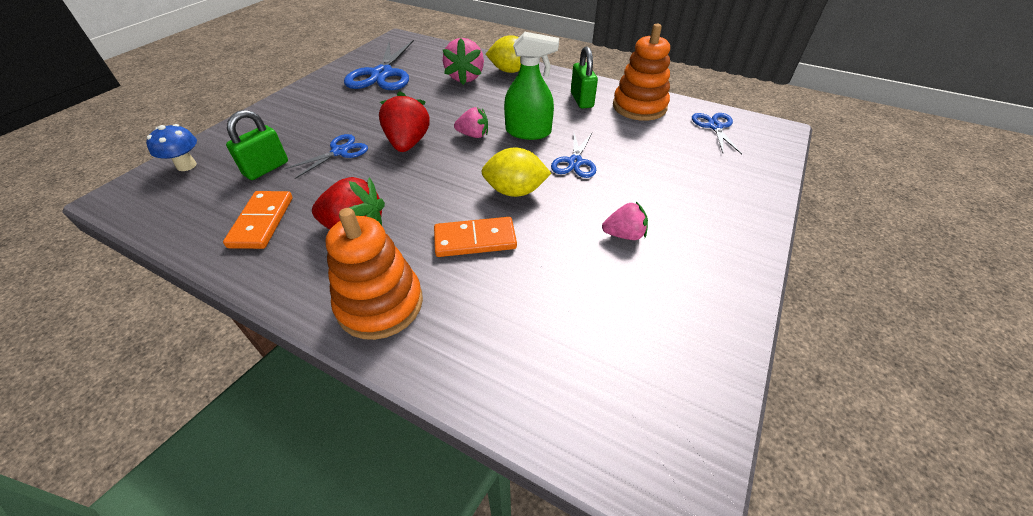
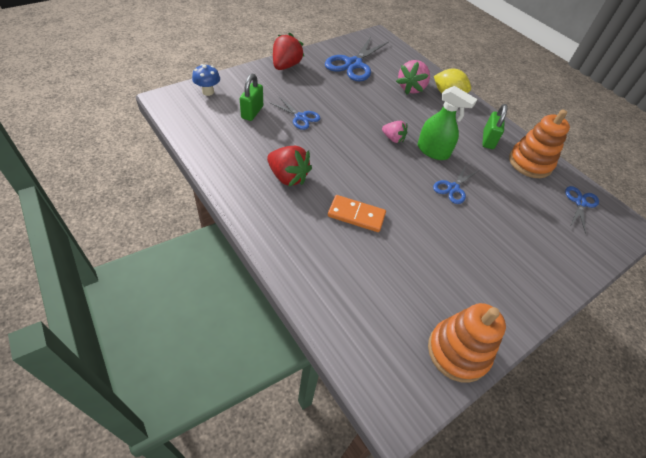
camera: 20 degrees right, 5 degrees up
(262, 222) = (237, 149): orange domino -> none
(266, 168) = (252, 112): green padlock -> green padlock turned 45 degrees counterclockwise
(340, 152) = (300, 117): blue scissors -> blue scissors turned 60 degrees clockwise
(380, 304) = (282, 231): orange stacking toy -> orange stacking toy (458, 351)
(408, 143) = (346, 128): red strawberry -> red strawberry (286, 66)
(515, 191) = (399, 192): yellow lemon -> none
(624, 235) = (455, 254): pink strawberry -> none

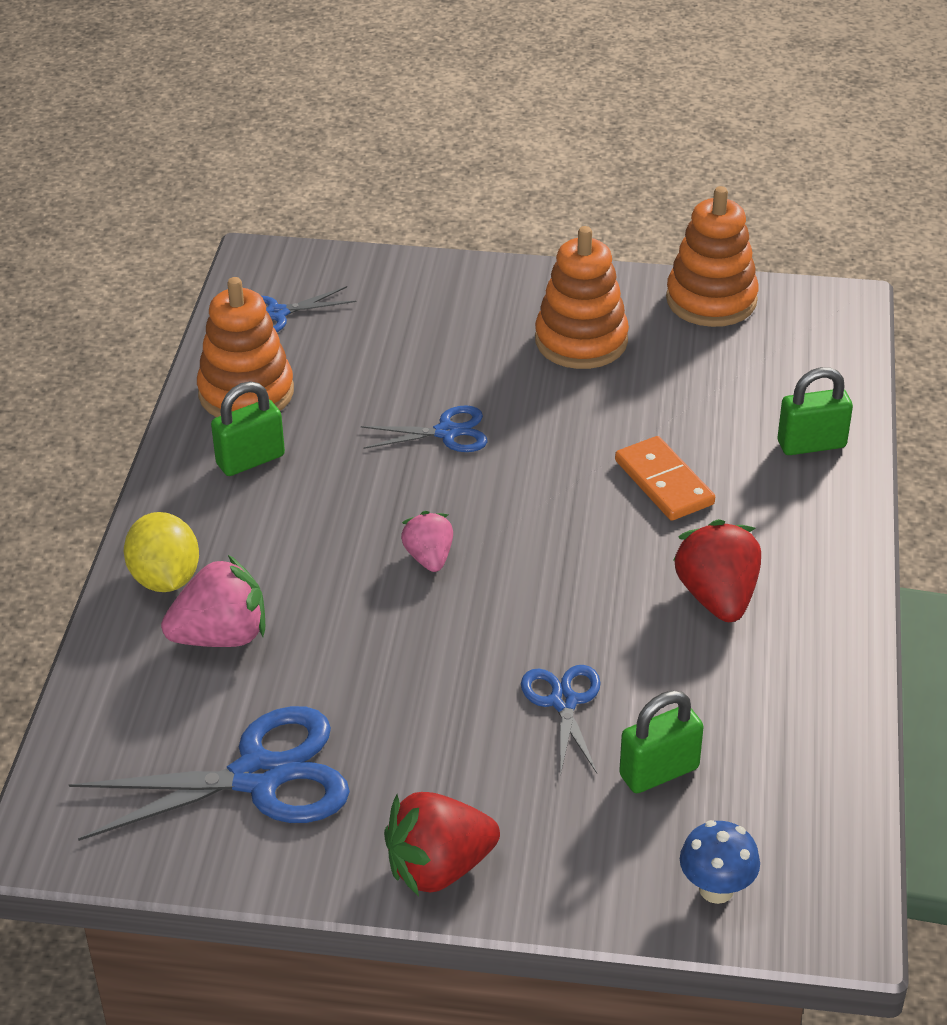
camera: 130 degrees left, 10 degrees down
(318, 278) = (811, 444): none -> green padlock
(433, 151) = (387, 498): green spray bottle -> none
(473, 272) = (581, 341): none -> orange stacking toy

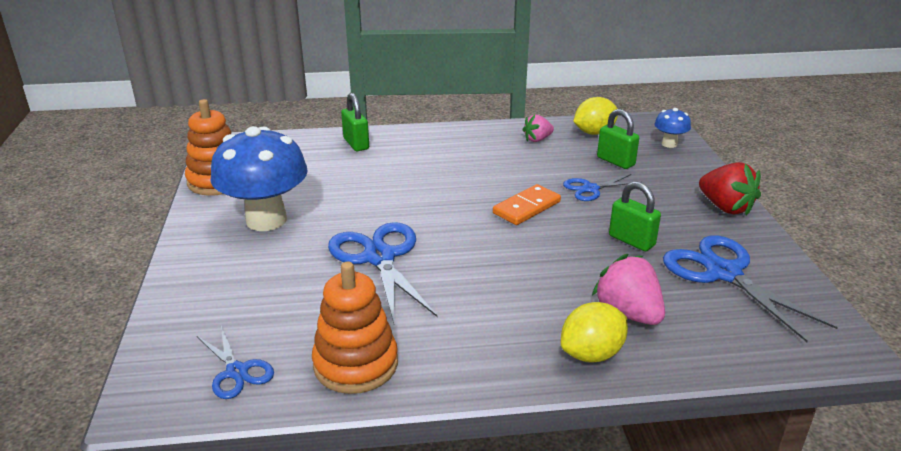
camera: 105 degrees left, 10 degrees down
(250, 460) = (441, 342): green padlock -> green padlock (631, 241)
(429, 558) = (506, 245): pink strawberry -> pink strawberry (537, 139)
(446, 432) = (380, 257): blue scissors -> blue scissors, size x1.81
(581, 341) = (266, 220): orange stacking toy -> blue mushroom
(663, 482) = (403, 179): orange domino -> orange domino (527, 207)
(717, 597) = (488, 158): red strawberry -> none
(797, 780) = (594, 132): none -> yellow lemon

